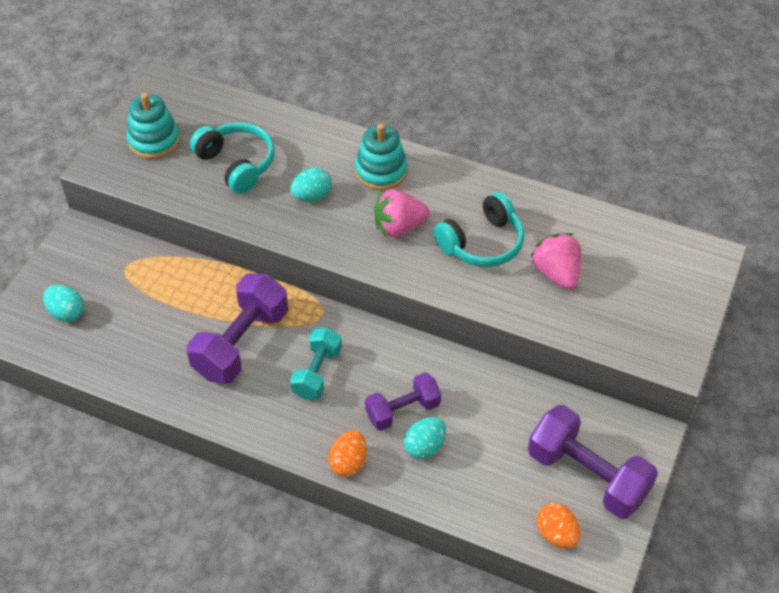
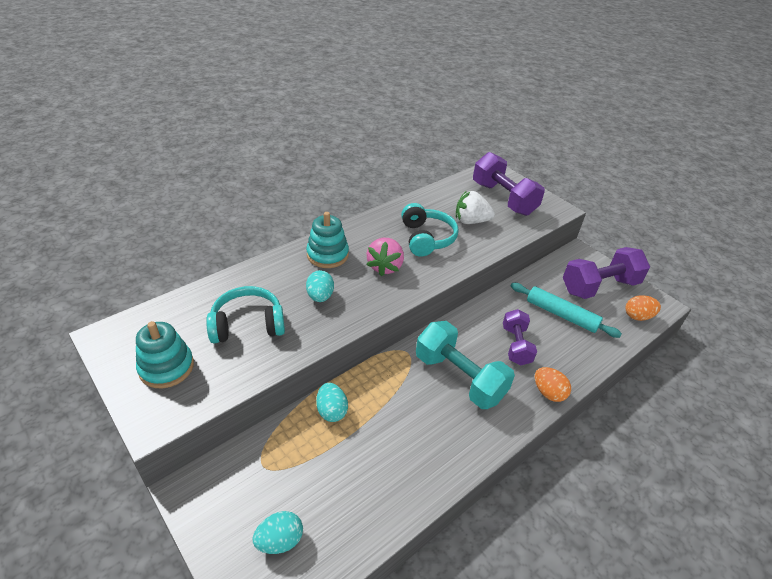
camera: 65 degrees left, 10 degrees down
(241, 343) = (404, 413): purple dumbbell -> purple dumbbell (503, 199)
(317, 373) = (459, 377): turquoise dumbbell -> turquoise dumbbell, size x1.62
(425, 446) = (550, 347): turquoise egg -> turquoise egg (331, 411)
(493, 444) = (561, 315): none -> turquoise rolling pin
(556, 273) = (471, 221): pink strawberry -> white strawberry

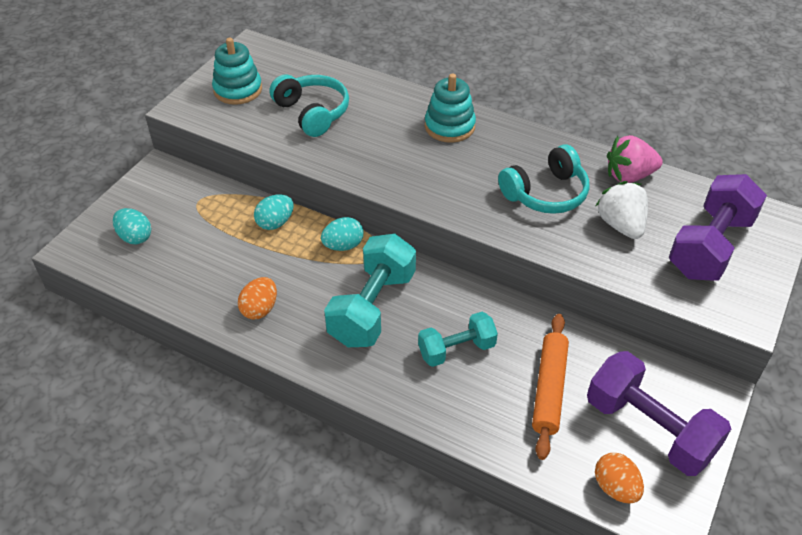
camera: 70 degrees right, 5 degrees up
(320, 296) = (381, 143): turquoise egg -> turquoise egg (343, 245)
(385, 267) = (464, 174): pink strawberry -> pink strawberry (629, 176)
(516, 345) = (456, 350): purple dumbbell -> turquoise dumbbell
(548, 393) = (396, 396): orange egg -> orange egg (260, 309)
(561, 315) = (549, 389): turquoise rolling pin -> orange rolling pin

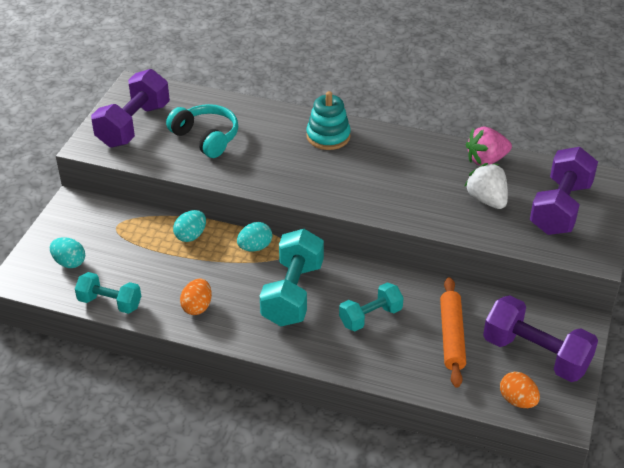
camera: 10 degrees left, 5 degrees down
(165, 291) = (110, 303): none -> turquoise dumbbell
(238, 90) = (133, 125): turquoise stacking toy -> purple dumbbell
(545, 193) = (421, 182): turquoise headphones -> none

